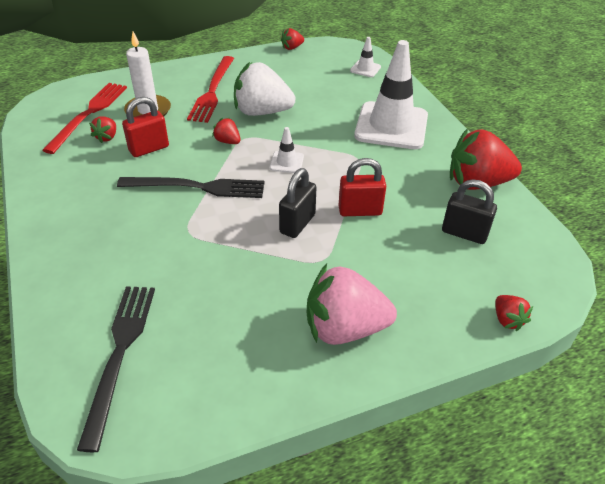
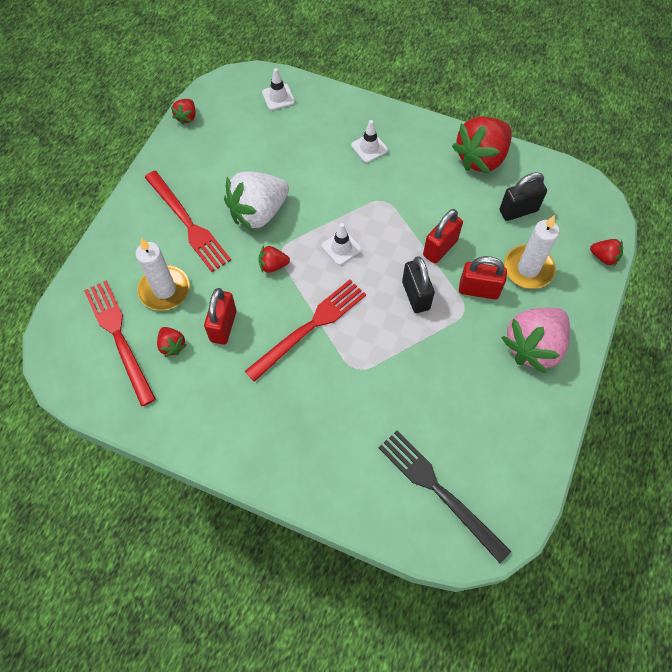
camera: 45 degrees left, 20 degrees up
(197, 187) = (310, 327): black fork -> red fork
(353, 256) = (478, 290): none -> red padlock
(391, 126) = (369, 148): white traffic cone -> white traffic cone, size x0.43
(418, 275) = (528, 269): none -> white candle

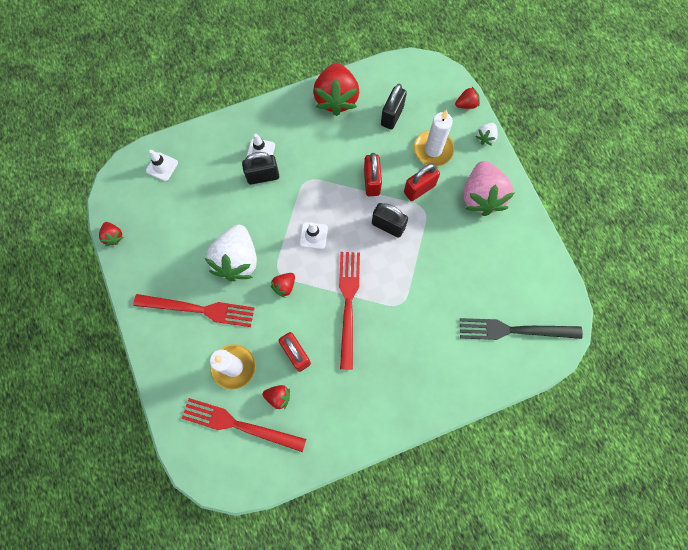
camera: 45 degrees left, 10 degrees up
(350, 168) = (263, 176): none -> black padlock
(593, 300) = (485, 137): none -> white strawberry

